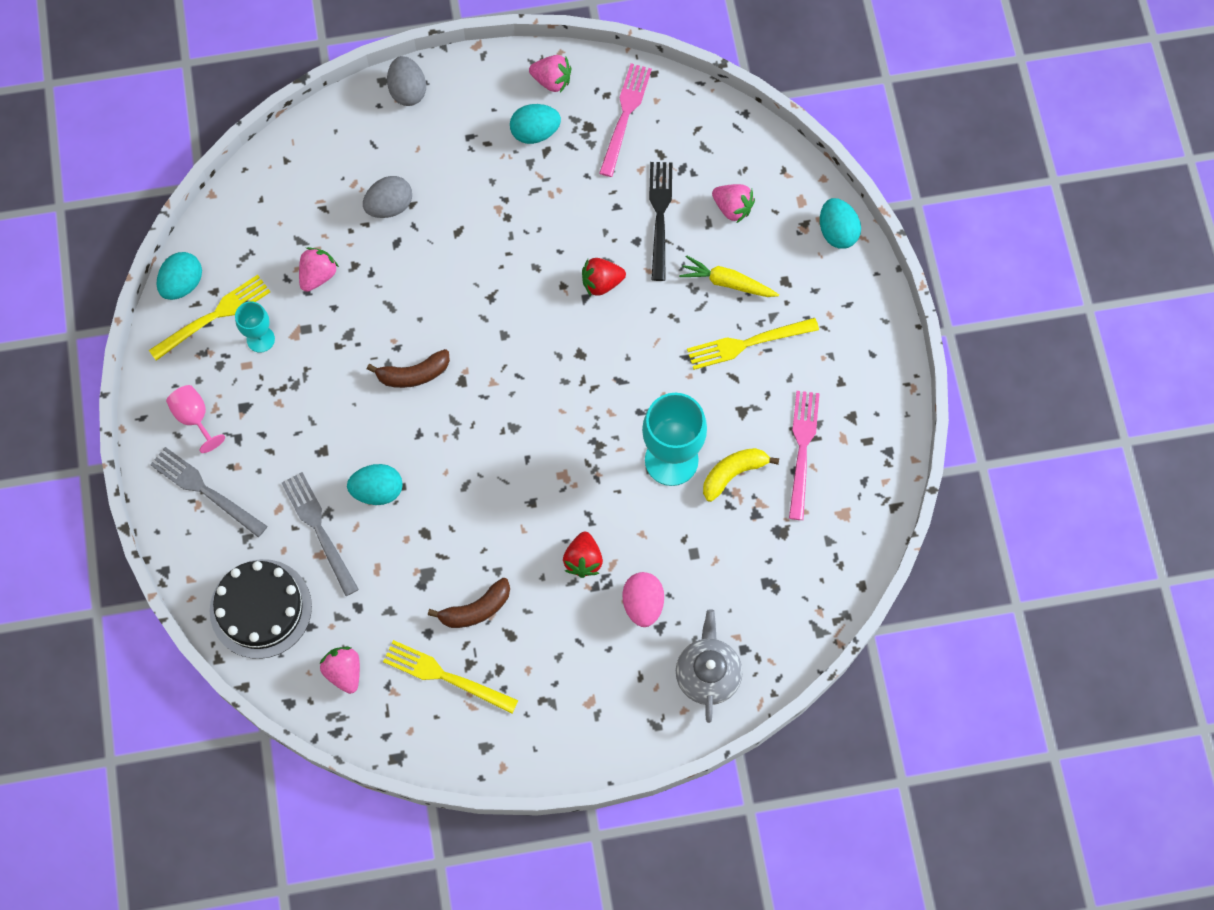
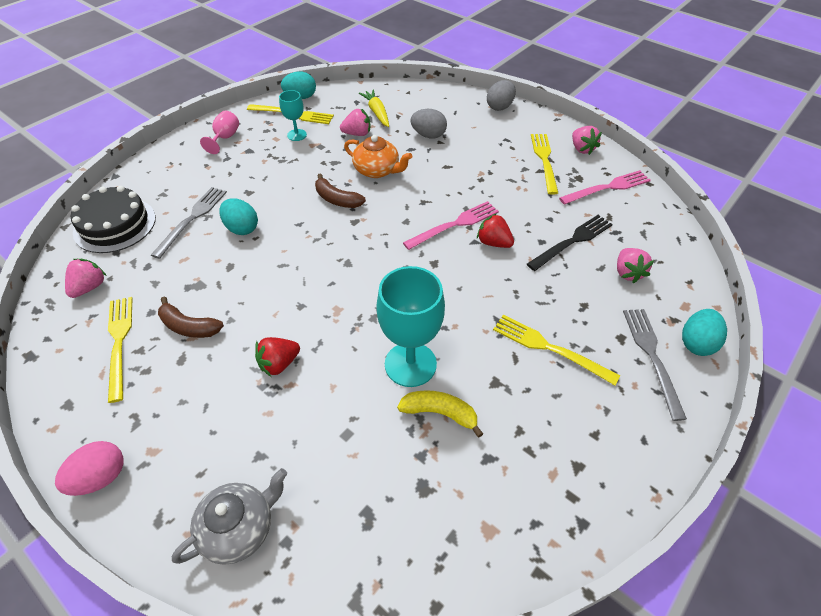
camera: 50 degrees right, 20 degrees down
(205, 490) = (182, 164): grey fork -> grey fork (652, 356)
(402, 302) = (377, 170): none -> orange teapot
(535, 132) = (544, 160): turquoise egg -> yellow fork
(643, 604) = (271, 429): pink egg -> pink egg (100, 477)
(727, 282) = (576, 305): yellow carrot -> yellow carrot (377, 112)
(802, 449) = (510, 449): pink fork -> pink fork (455, 225)

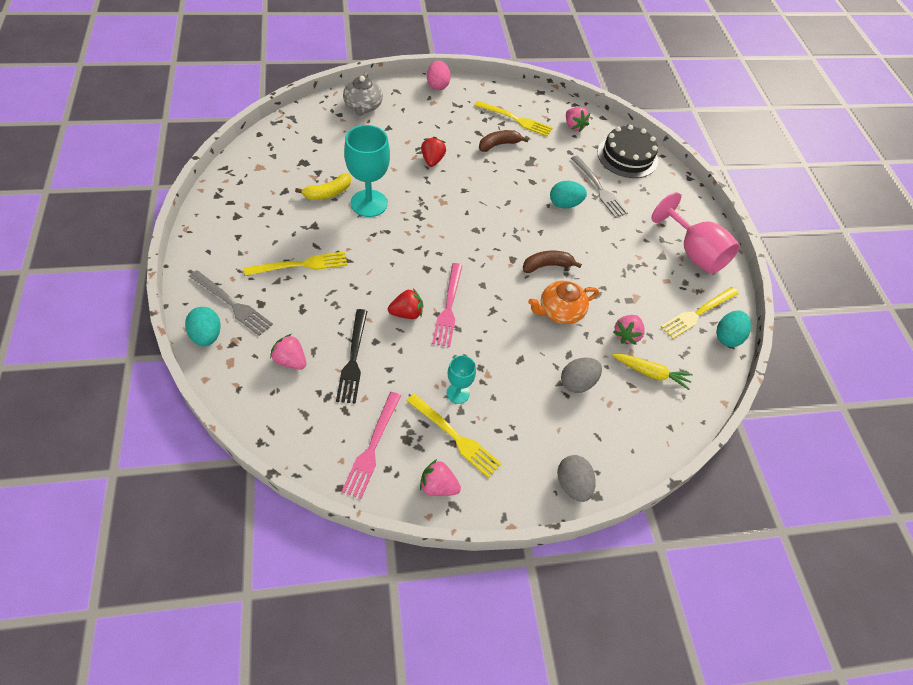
camera: 125 degrees right, 5 degrees up
(225, 138) = (694, 253): pink goblet -> pink goblet, size x1.87
(297, 135) = (660, 296): turquoise goblet -> turquoise goblet (458, 393)

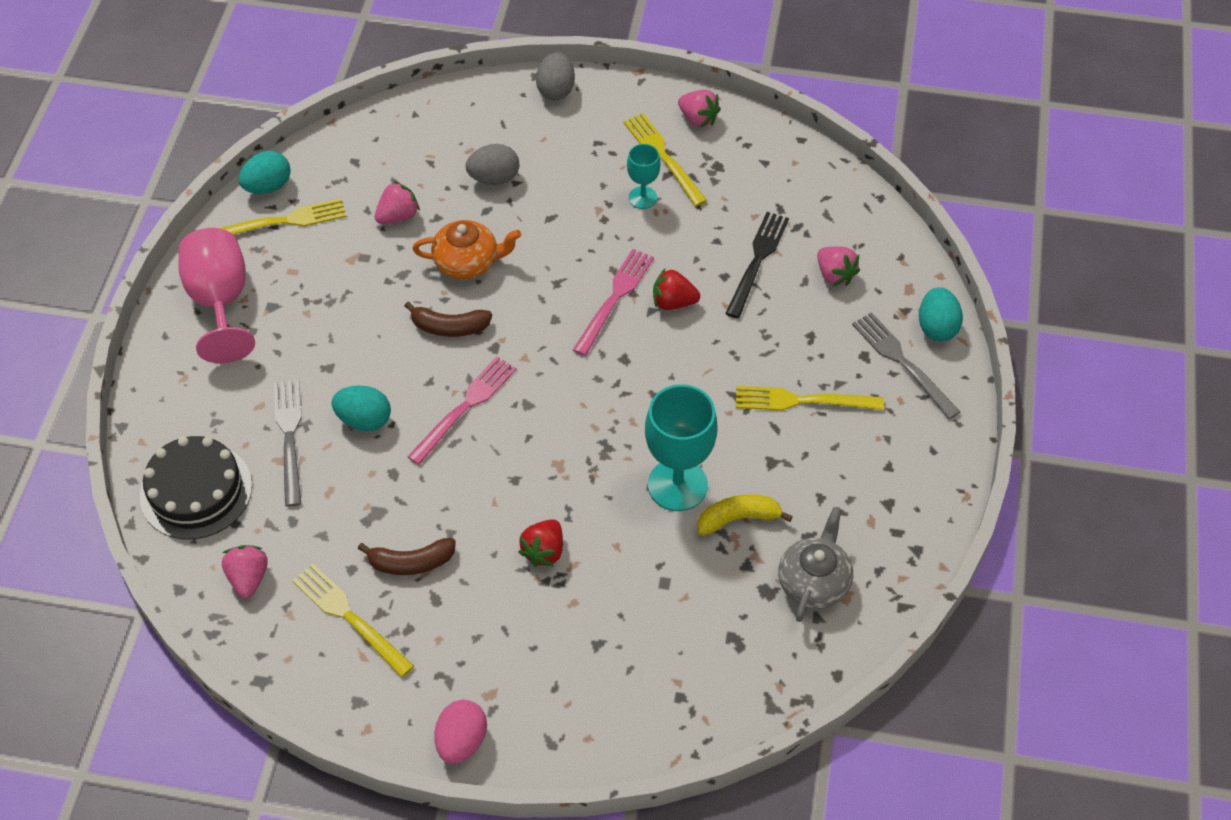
camera: 155 degrees left, 0 degrees up
(363, 107) = (630, 709): grey teapot -> grey teapot (814, 581)
(372, 447) = (758, 166): pink fork -> pink fork (465, 407)
(651, 373) = (397, 169): yellow carrot -> none

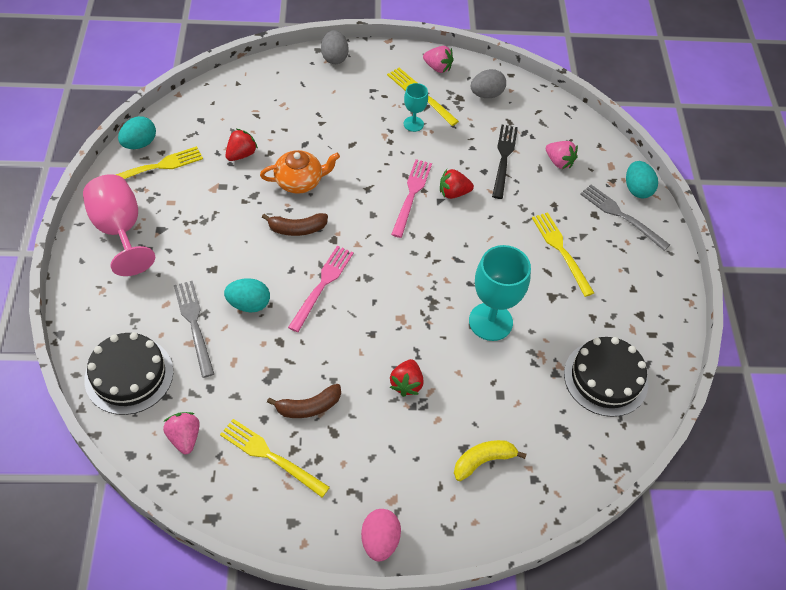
camera: 15 degrees left, 0 degrees up
(398, 216) = (241, 154): pink strawberry -> red strawberry
(494, 178) = (305, 121): grey egg -> grey egg (486, 94)
(738, 518) = (540, 340): yellow banana -> yellow banana (483, 461)
(802, 401) = (561, 250): yellow fork -> yellow fork turned 75 degrees clockwise
(814, 581) = (605, 378): grey teapot -> black cake

